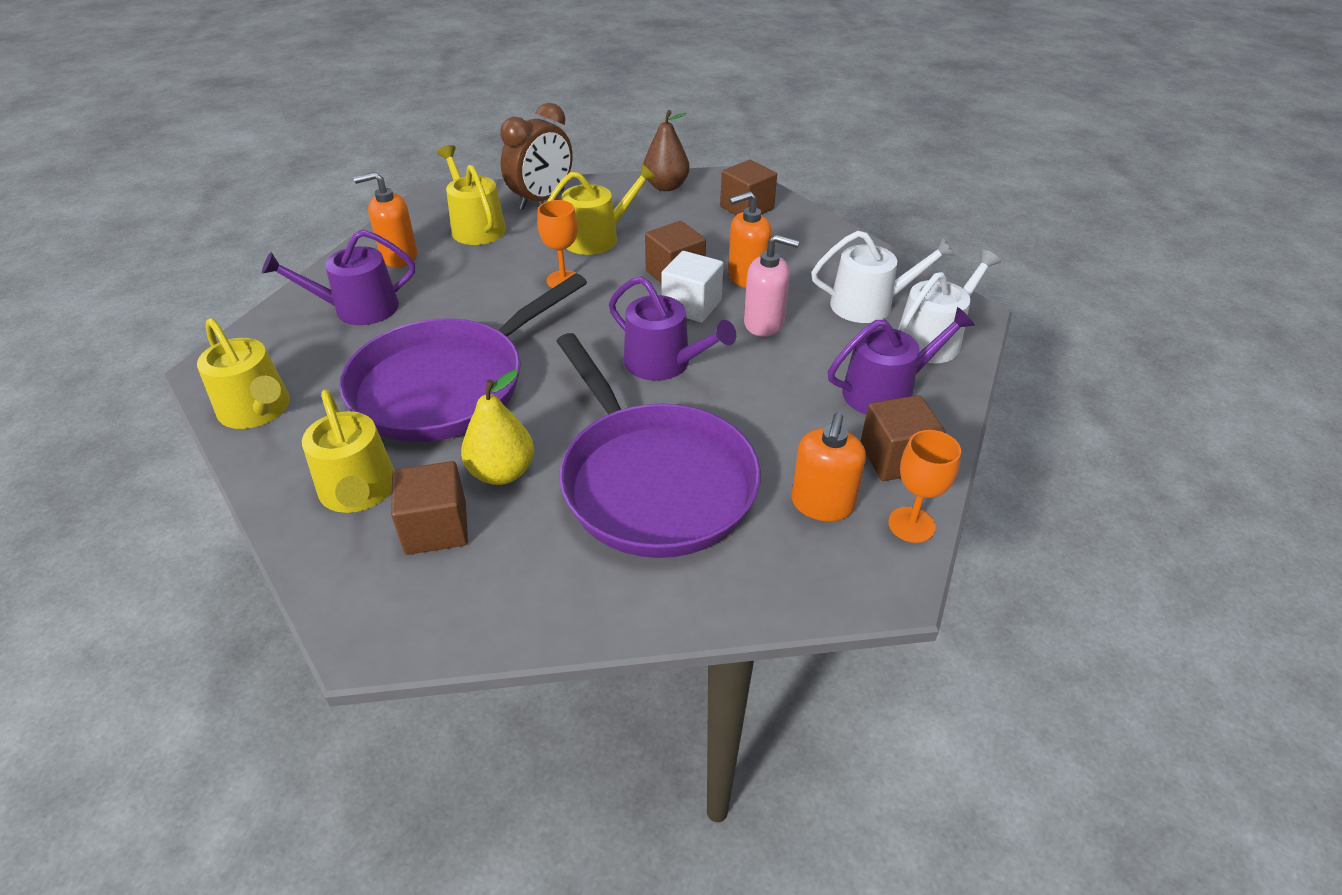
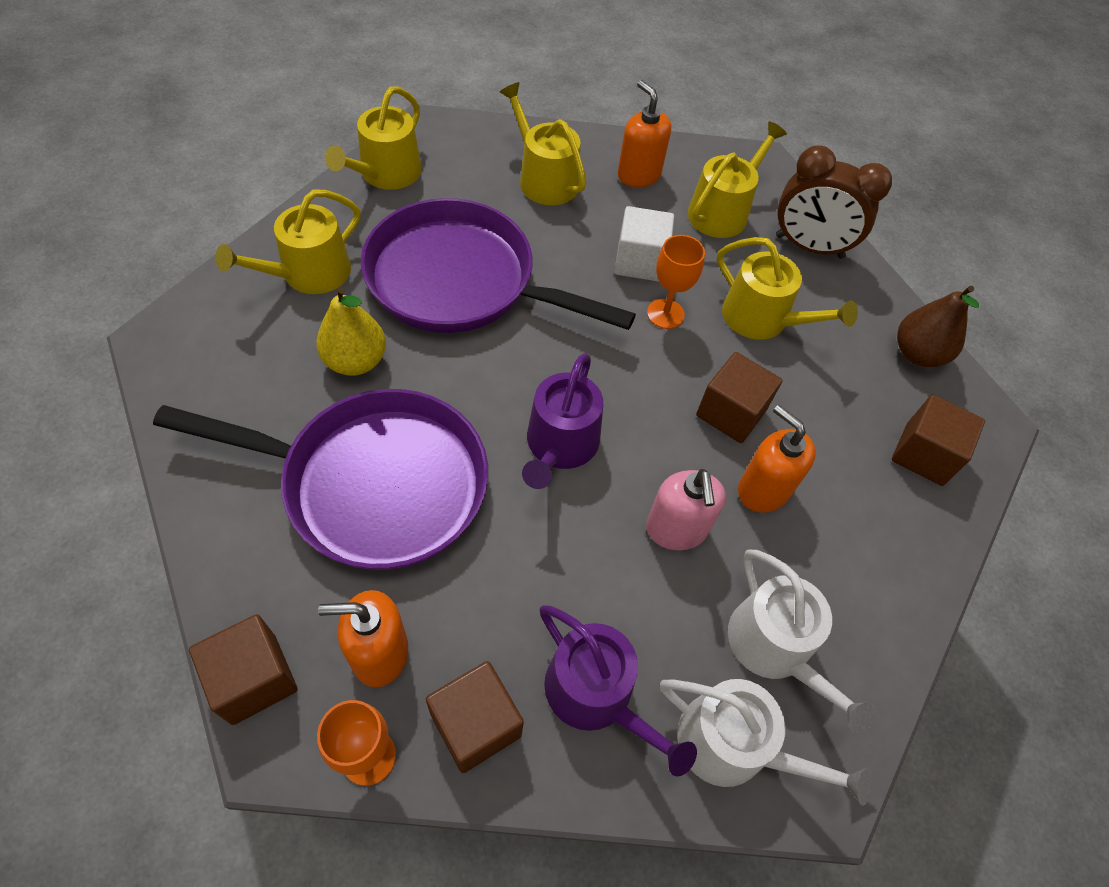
camera: 65 degrees right, 15 degrees up
(358, 309) = (544, 179): purple watering can -> yellow watering can
(436, 528) = (278, 339): brown cube -> brown cube (254, 679)
(653, 481) = (374, 484): purple pan -> purple pan turned 120 degrees counterclockwise
(691, 306) = (676, 445): white cube -> white cube (640, 261)

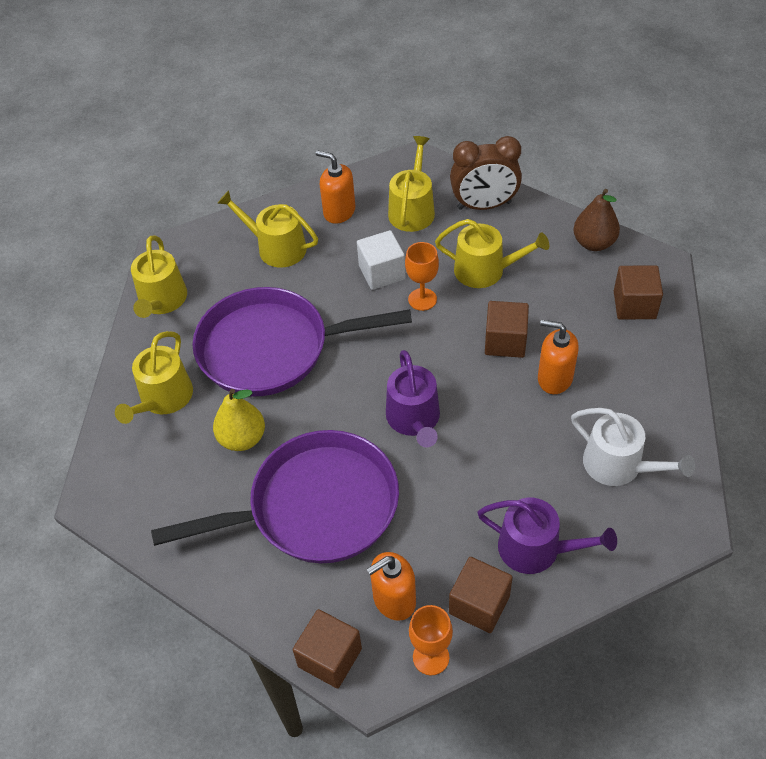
camera: 20 degrees left, 5 degrees down
(676, 529) = (519, 430): pink soap dispenser -> none
(734, 746) = (630, 531): white watering can -> none

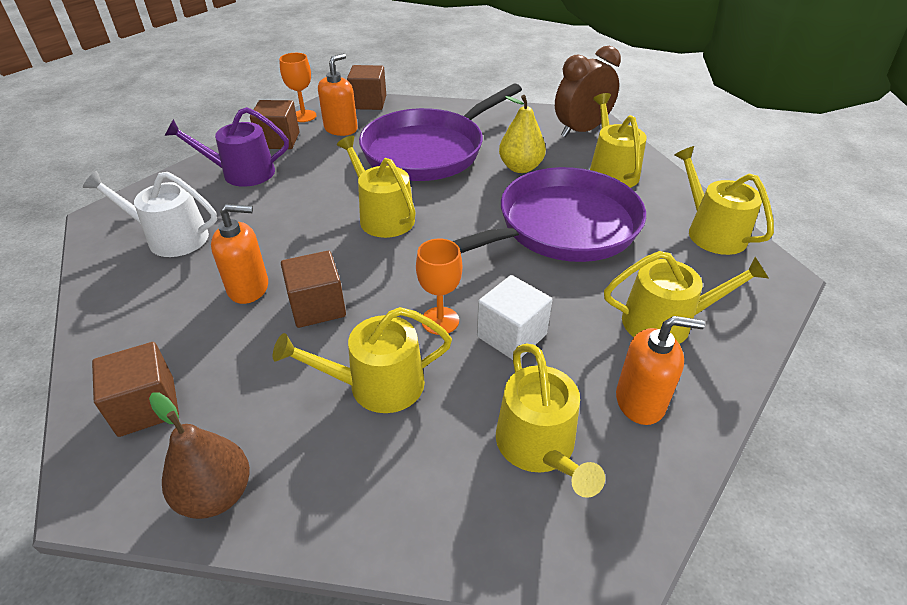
camera: 150 degrees right, 10 degrees down
(414, 419) = (382, 216): purple watering can -> yellow watering can
(484, 205) = (429, 502): brown clock -> brown clock (581, 130)

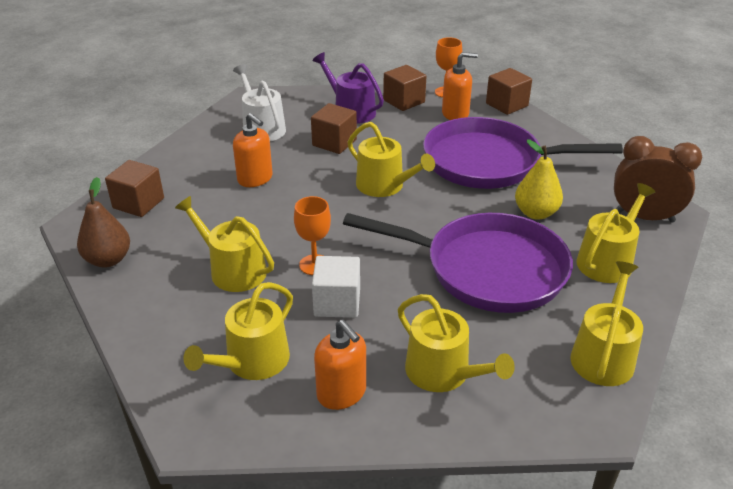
camera: 50 degrees right, 5 degrees down
(317, 306) = (269, 211): brown cube -> brown cube (334, 143)
(382, 216) = (385, 186): yellow watering can -> yellow watering can turned 120 degrees clockwise

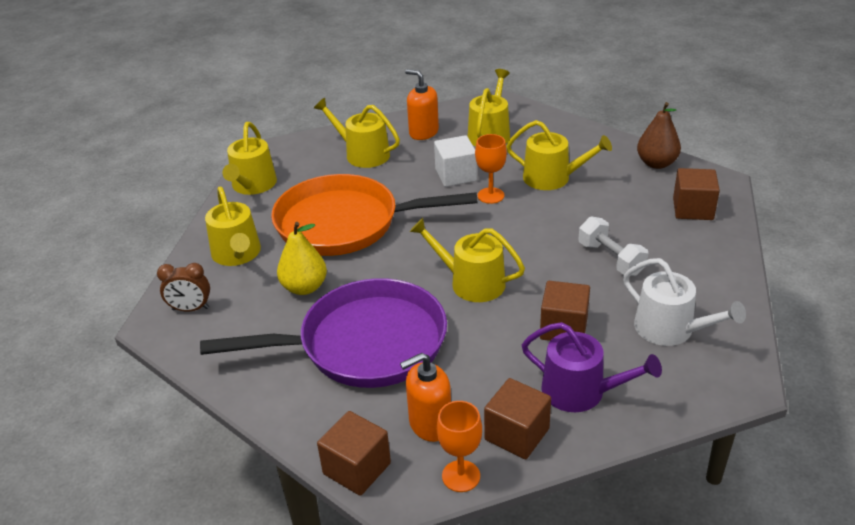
camera: 165 degrees right, 0 degrees up
(255, 179) = (611, 259): orange soap dispenser -> white dumbbell
(487, 269) = (345, 223): purple pan -> orange pan
(607, 260) = (237, 254): yellow watering can -> yellow watering can turned 45 degrees counterclockwise
(644, 217) = (190, 309): brown clock -> brown clock, size x0.60

